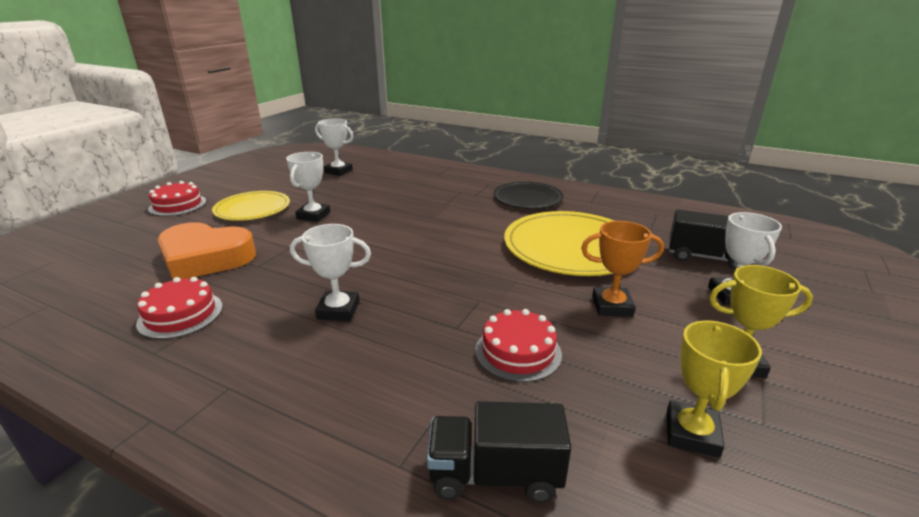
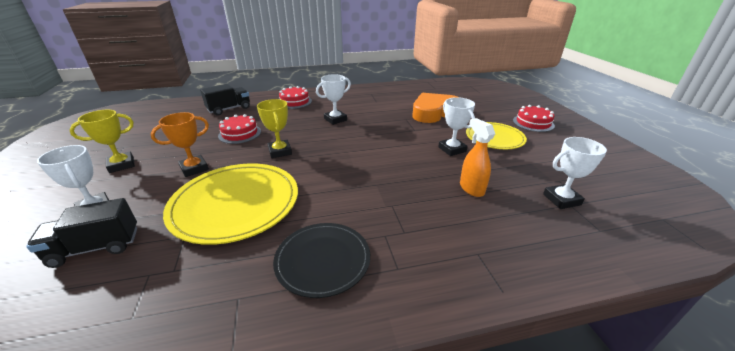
camera: 140 degrees right, 5 degrees up
(180, 314) = (388, 100): red cake -> red cake (294, 102)
(373, 192) = (471, 188): none -> orange spray bottle
(691, 433) = (158, 135): yellow trophy -> yellow trophy (280, 151)

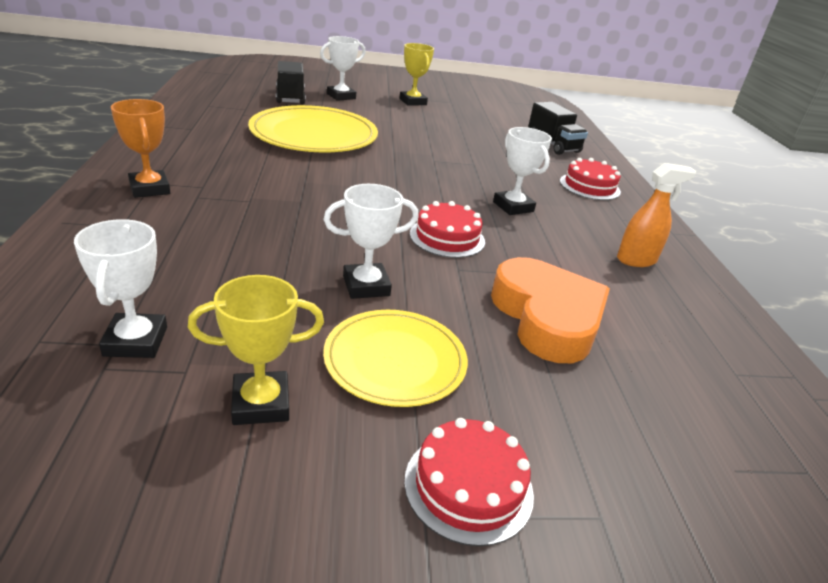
camera: 95 degrees right, 0 degrees up
(194, 168) = (392, 124): orange trophy -> orange trophy (149, 189)
(240, 133) = (471, 145): red cake -> red cake (447, 237)
(280, 151) = (414, 161): yellow trophy -> yellow trophy (261, 403)
(323, 260) = (199, 156): black plate -> none
(471, 188) = (238, 264): orange spray bottle -> orange spray bottle (636, 260)

